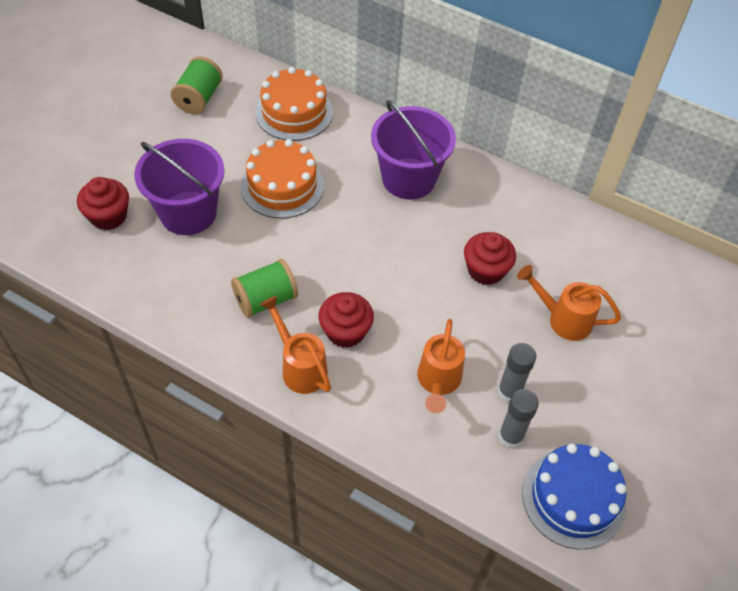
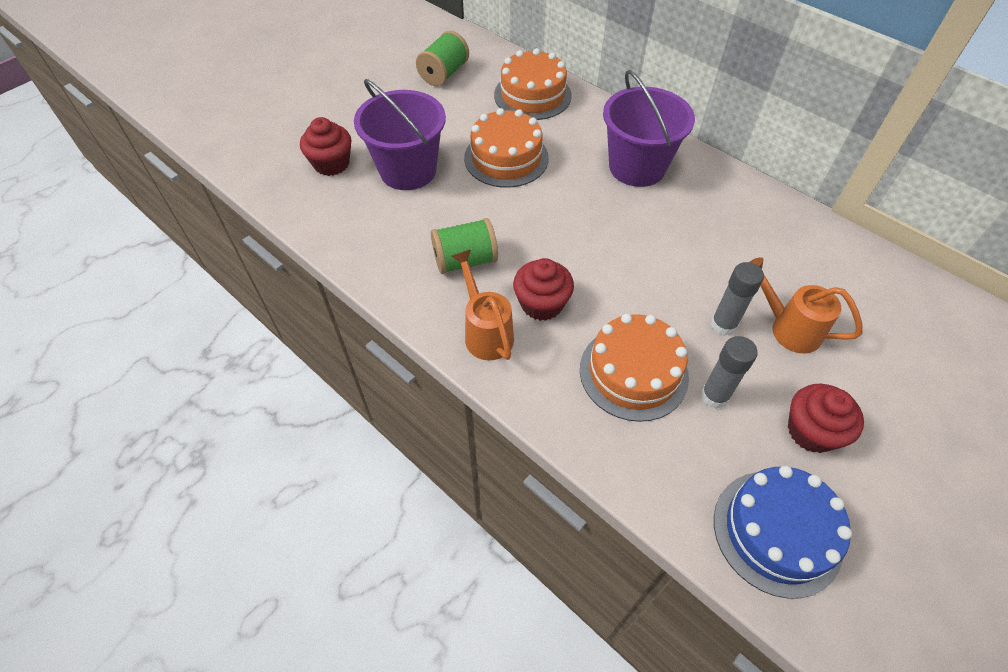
camera: 15 degrees right, 0 degrees up
(438, 382) = (633, 372): orange watering can -> orange cake
(486, 270) = (706, 265): red cupcake -> red cupcake (811, 431)
(510, 437) = (709, 446): grey glue stick -> grey glue stick (723, 325)

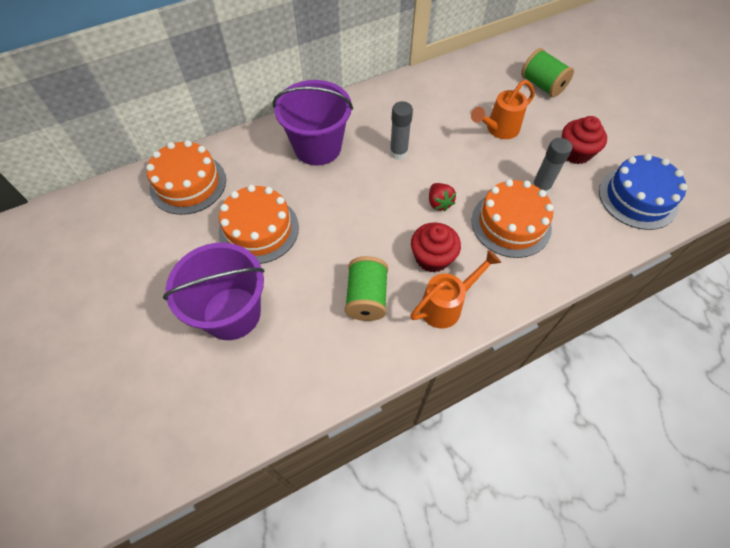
camera: 70 degrees left, 5 degrees up
(331, 164) = (182, 383): red cupcake -> none
(444, 74) = (107, 243): green spool -> green spool (542, 85)
(485, 331) = (447, 305): orange watering can -> orange watering can turned 150 degrees clockwise
(623, 292) = (439, 203): none -> red strawberry
(723, 325) = (486, 160): grey glue stick -> grey glue stick (398, 153)

